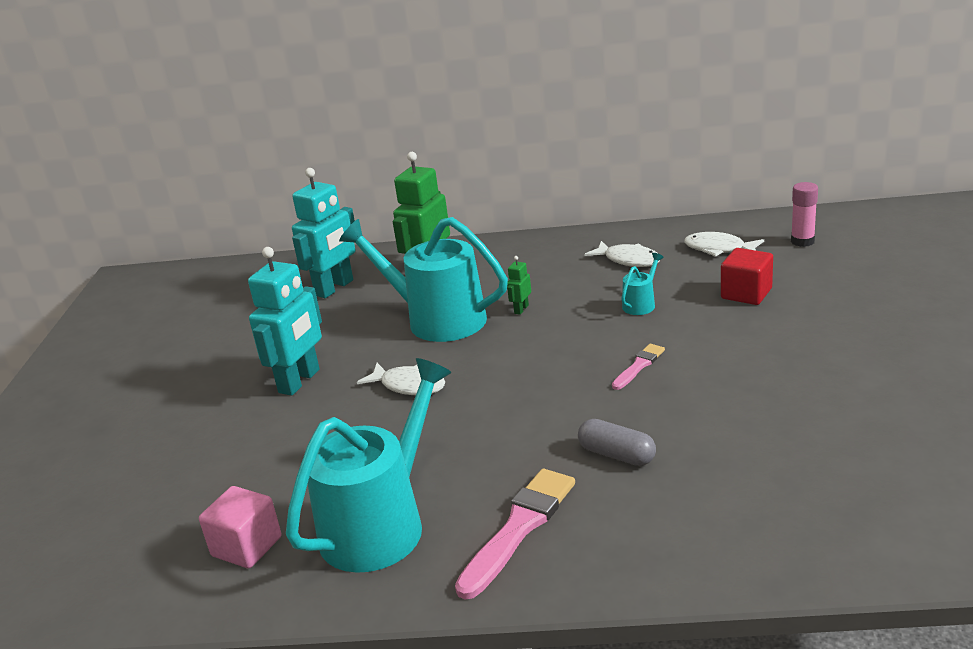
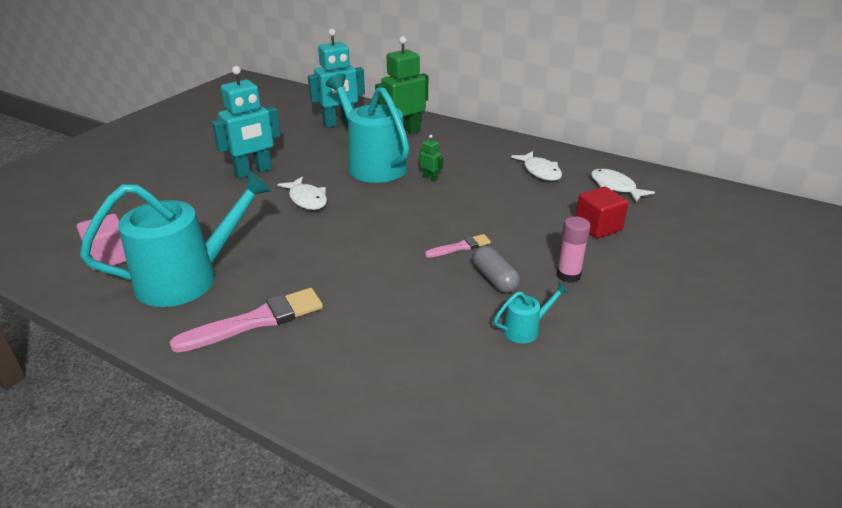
camera: 25 degrees right, 5 degrees up
(521, 309) = (430, 178): green robot -> green robot turned 75 degrees clockwise
(616, 455) = (372, 301): grey capsule -> grey capsule (494, 279)
(641, 304) = (512, 205): turquoise watering can -> turquoise watering can (525, 329)
(802, 241) = (688, 205): pink glue stick -> pink glue stick (568, 275)

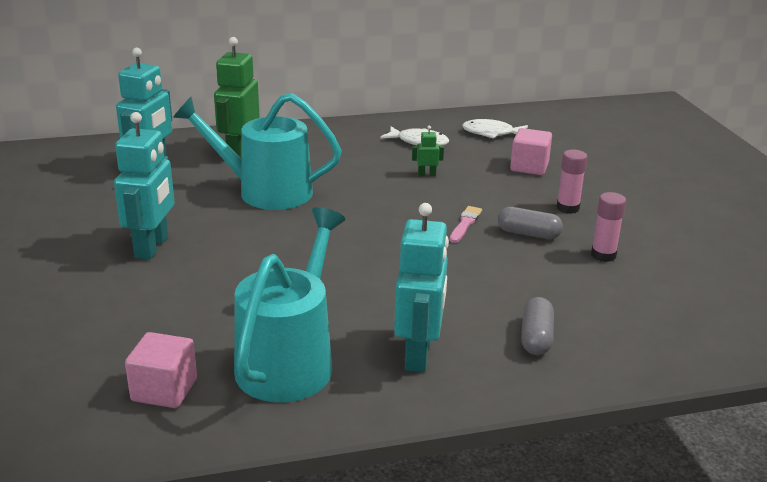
camera: 45 degrees left, 5 degrees down
(256, 321) = (419, 355): pink brush -> turquoise robot
(307, 199) = (263, 246): white fish -> none
(348, 360) = (536, 338): none -> grey capsule
(430, 178) = (340, 182): green robot -> green robot (426, 174)
(525, 329) = (603, 255): turquoise watering can -> pink glue stick
(598, 227) = (529, 167): red cube -> pink cube

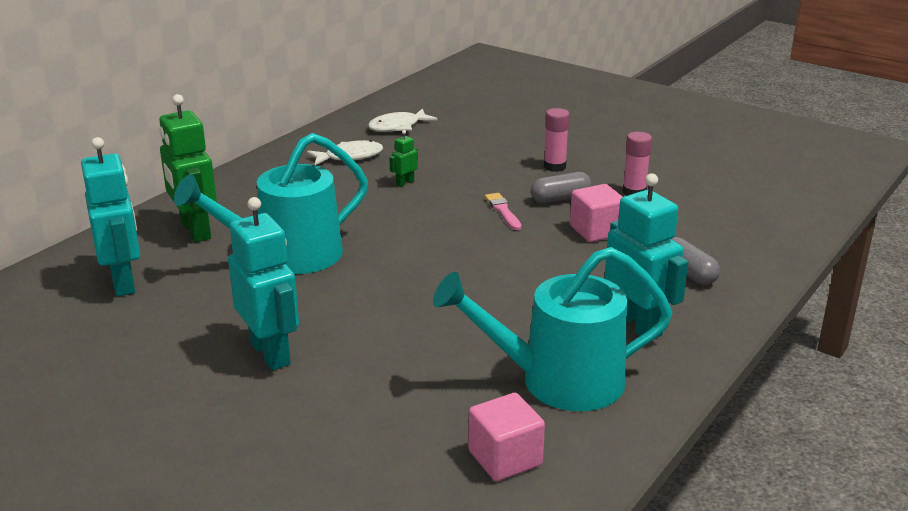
camera: 40 degrees left, 0 degrees up
(289, 361) = (559, 381): turquoise watering can -> turquoise watering can turned 75 degrees counterclockwise
(529, 167) = (474, 144): pink cube -> pink cube (596, 231)

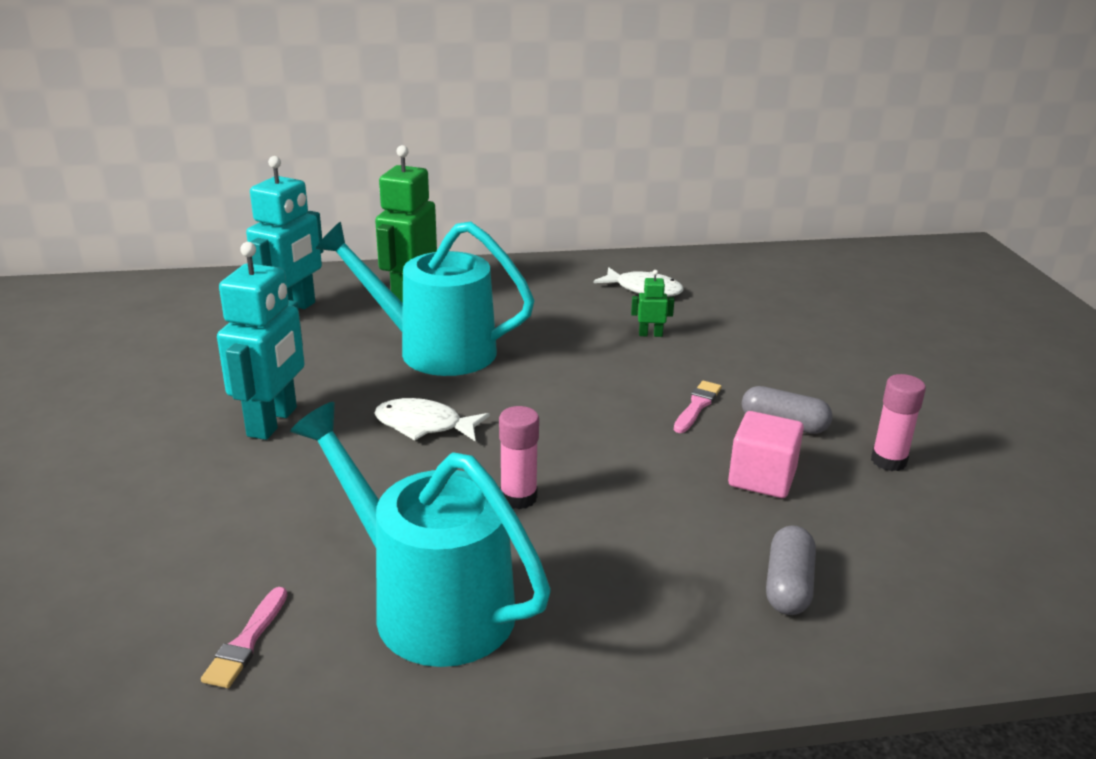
camera: 45 degrees right, 0 degrees up
(398, 127) = (741, 281): white fish -> white fish (424, 425)
(505, 458) = (246, 642): pink cube -> pink brush
(554, 167) = (839, 389): pink glue stick -> pink glue stick (518, 498)
(637, 325) = (616, 604): turquoise robot -> none

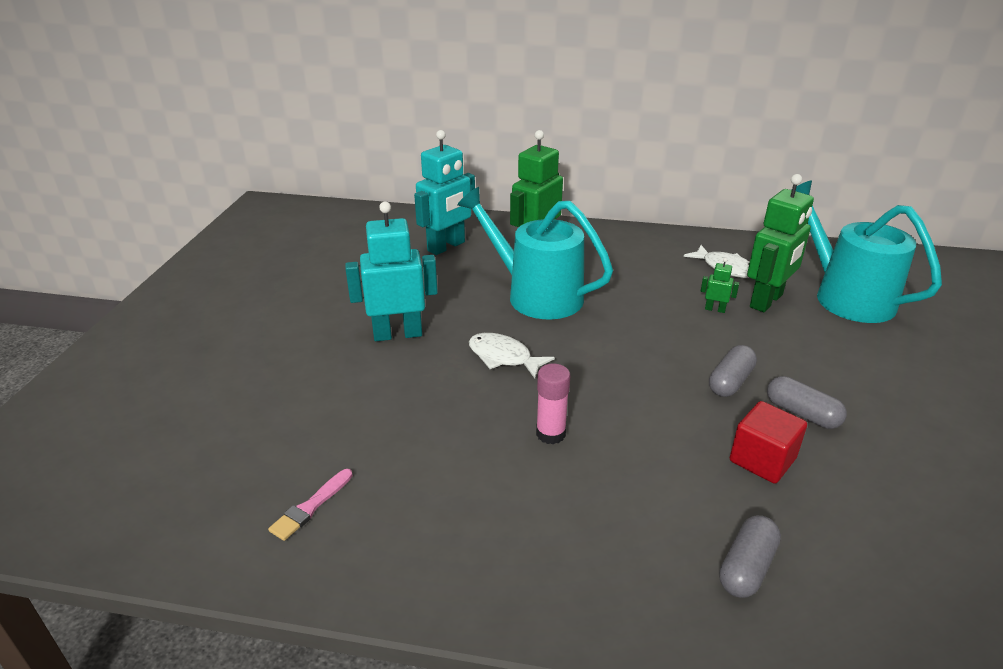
camera: 20 degrees right, 5 degrees up
(273, 422) = (397, 334): turquoise robot -> turquoise robot turned 135 degrees counterclockwise
(430, 605) = (448, 510): turquoise watering can -> turquoise watering can (846, 296)
(697, 406) = (730, 381): pink brush -> grey capsule
(702, 317) = (766, 301): none -> green robot
(762, 478) = (762, 460): pink cube -> red cube
(888, 461) = (889, 469): pink glue stick -> none

